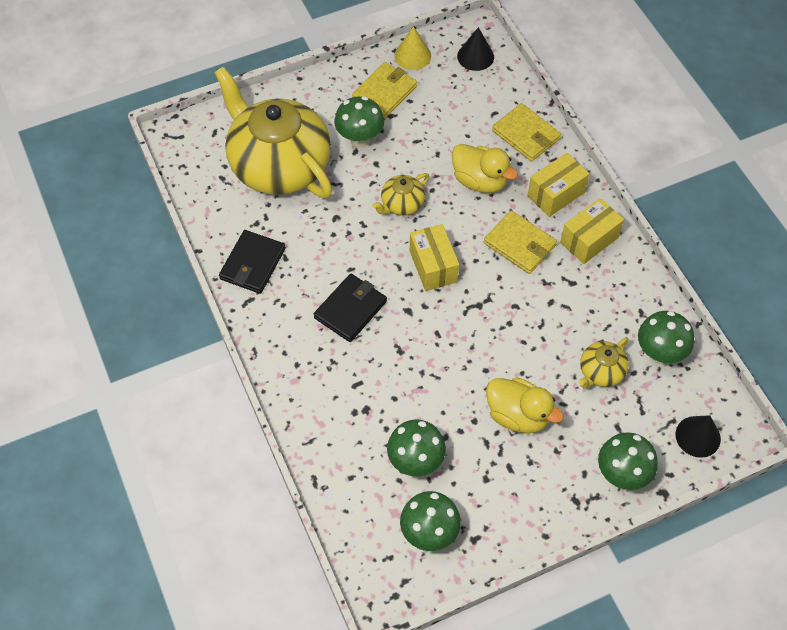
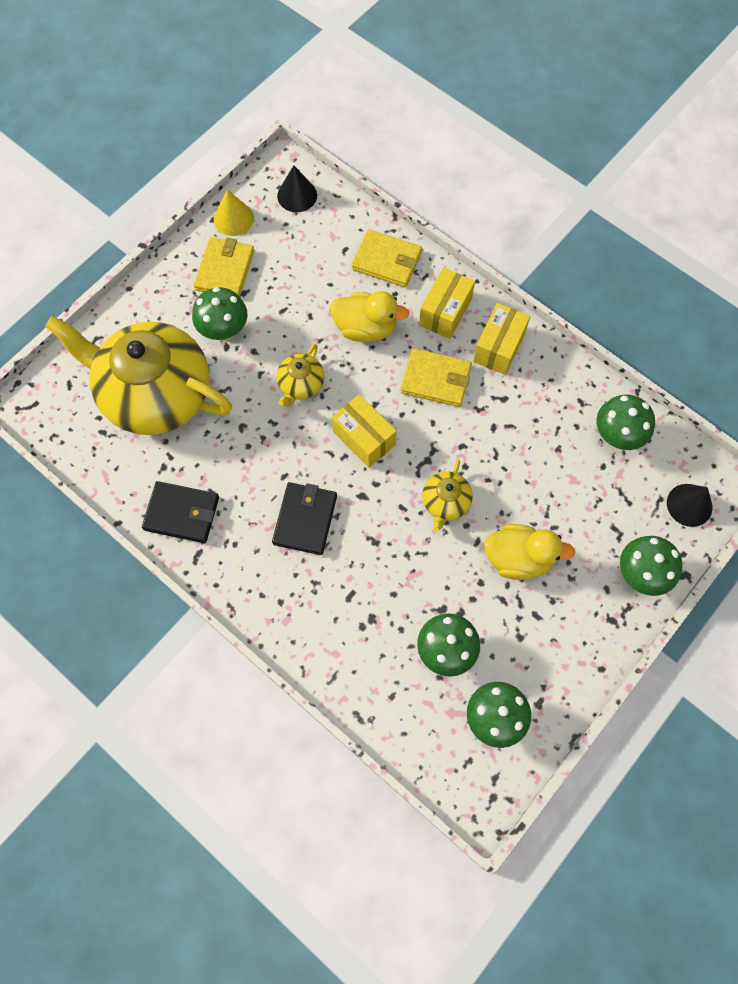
camera: 25 degrees left, 10 degrees up
(253, 264) = (182, 513): black wallet -> black wallet turned 75 degrees counterclockwise
(600, 372) = (573, 479): yellow teapot -> yellow teapot (445, 502)

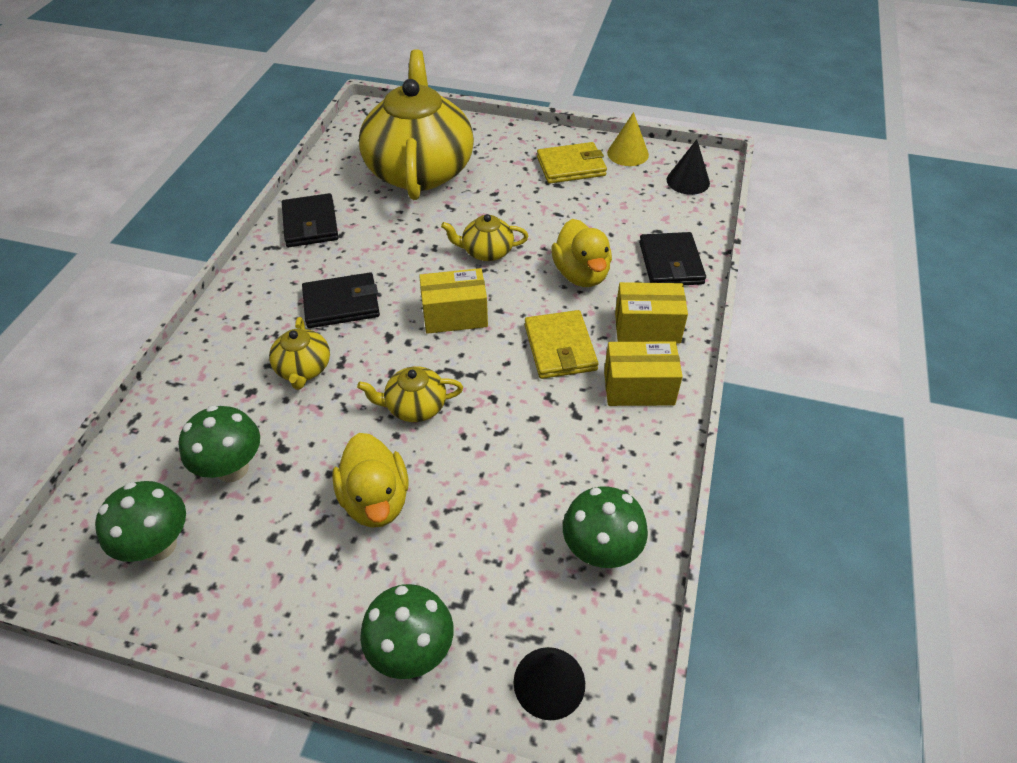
camera: 65 degrees right, 20 degrees down
(224, 331) = (509, 187): green mushroom -> none
(364, 438) = (455, 315): yellow box -> yellow box turned 60 degrees clockwise
(367, 571) = (303, 369): none -> yellow teapot
(387, 260) = (671, 263): yellow wallet -> black wallet

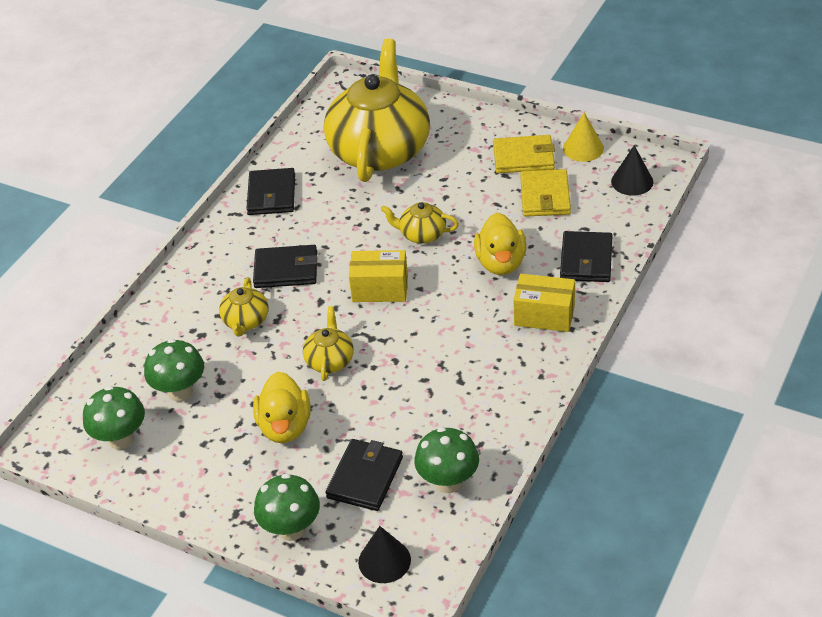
camera: 15 degrees right, 5 degrees down
(415, 406) = (330, 360): yellow teapot -> yellow teapot turned 90 degrees clockwise
(493, 559) = (365, 477): none -> black wallet
(560, 348) = (463, 325): yellow wallet -> yellow wallet (545, 196)
(638, 388) = (519, 365): yellow box -> none

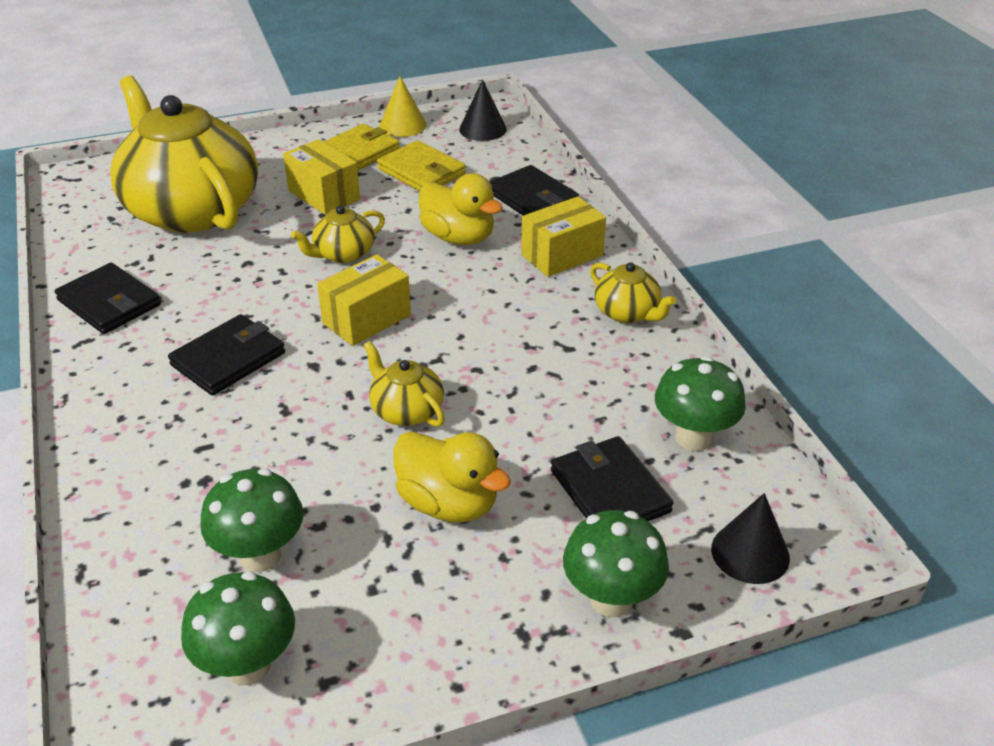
camera: 50 degrees left, 5 degrees down
(246, 321) = (247, 433): yellow teapot -> yellow teapot (627, 313)
(464, 181) = (324, 195): none -> yellow box

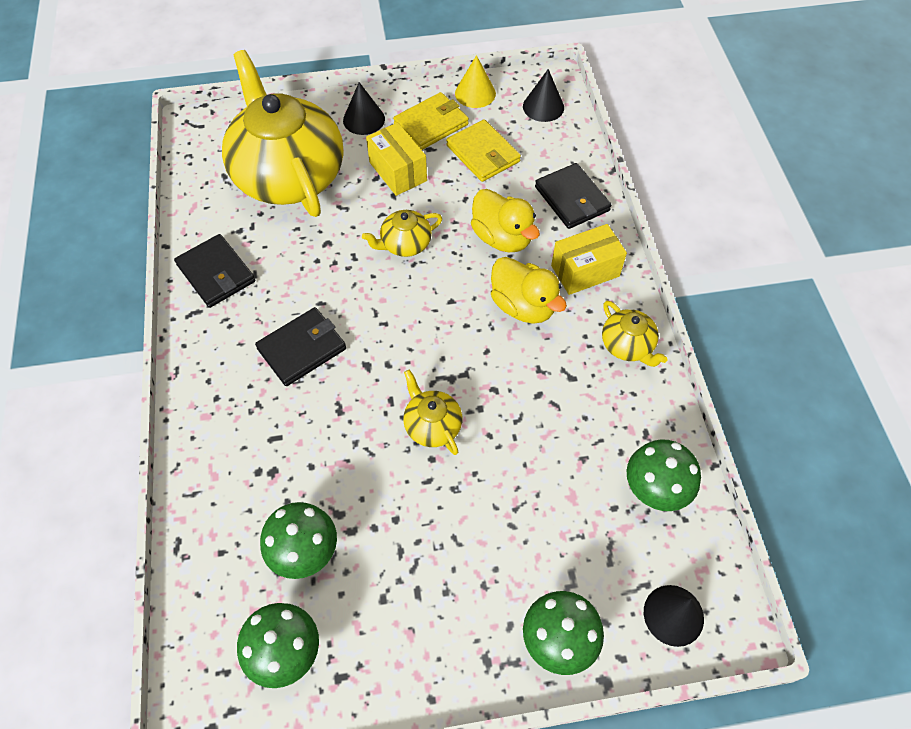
camera: 10 degrees right, 20 degrees up
(276, 156) = (364, 119): none -> black cone
(366, 319) = (414, 321): yellow box -> none
(449, 503) = (451, 526): yellow duck -> yellow duck (523, 306)
(609, 491) = (576, 534): black wallet -> none

